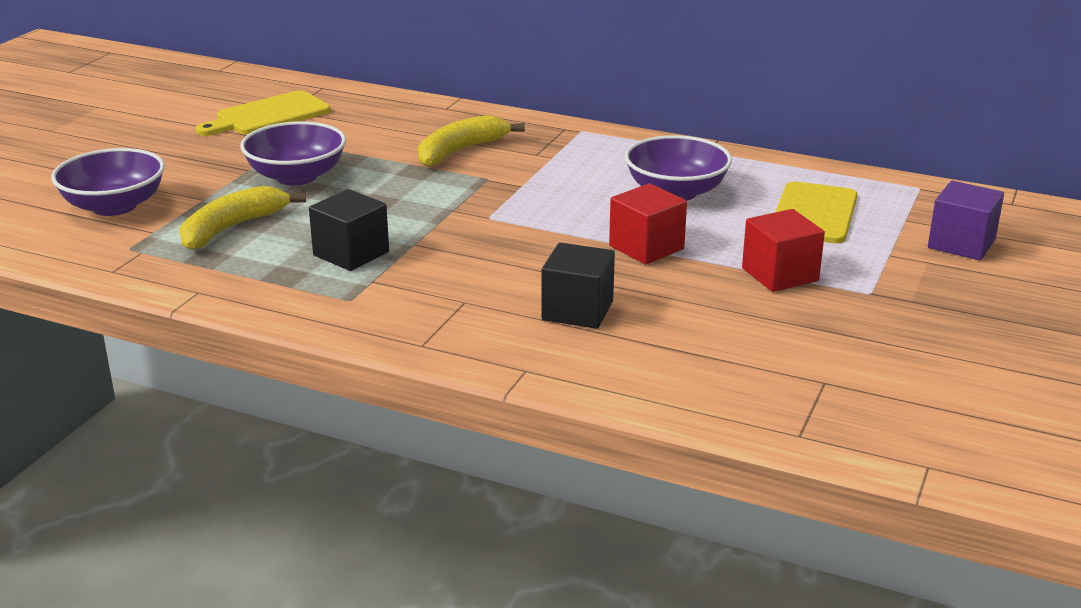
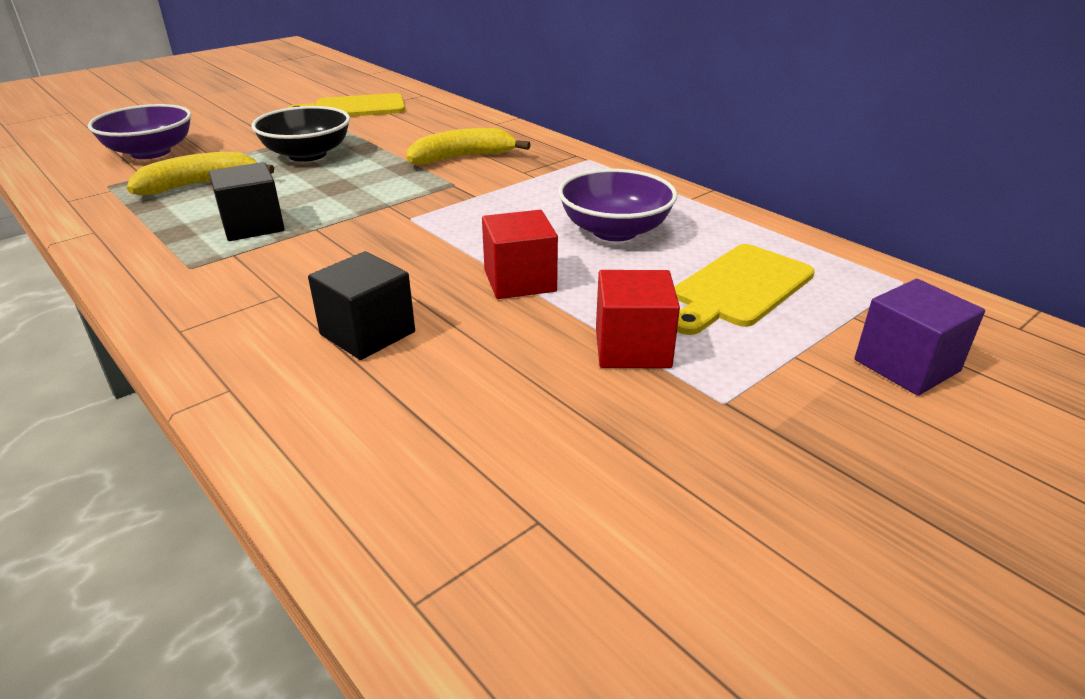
camera: 25 degrees right, 5 degrees up
(296, 176) = (307, 154): purple bowl -> black bowl

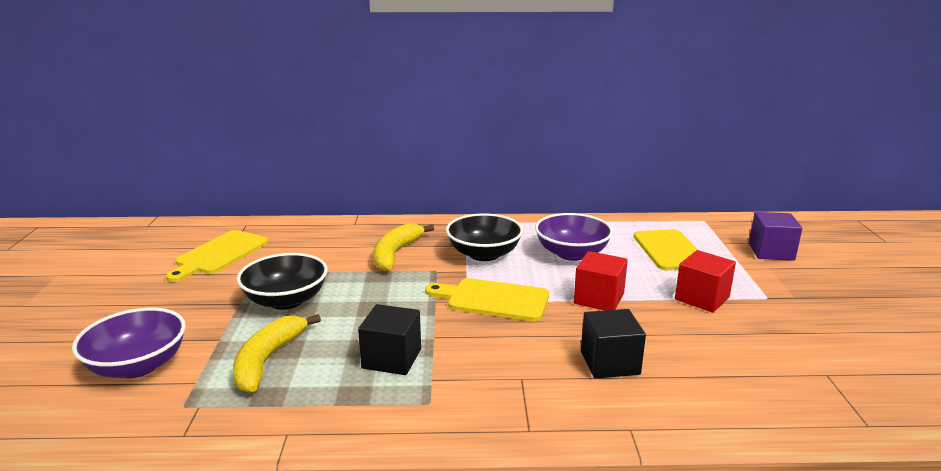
camera: 50 degrees left, 10 degrees down
(430, 228) = (493, 300): none -> yellow cutting board
(529, 191) = (484, 254): none -> black bowl

